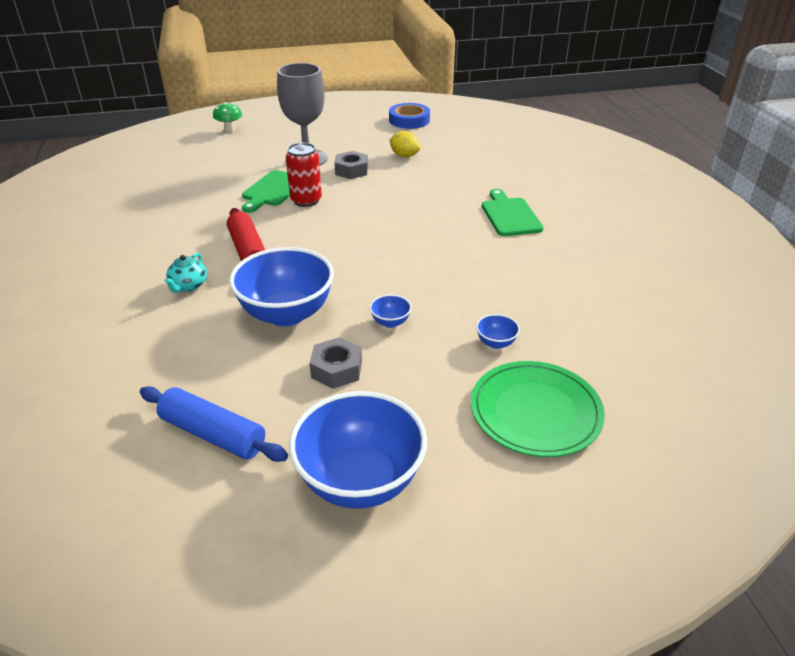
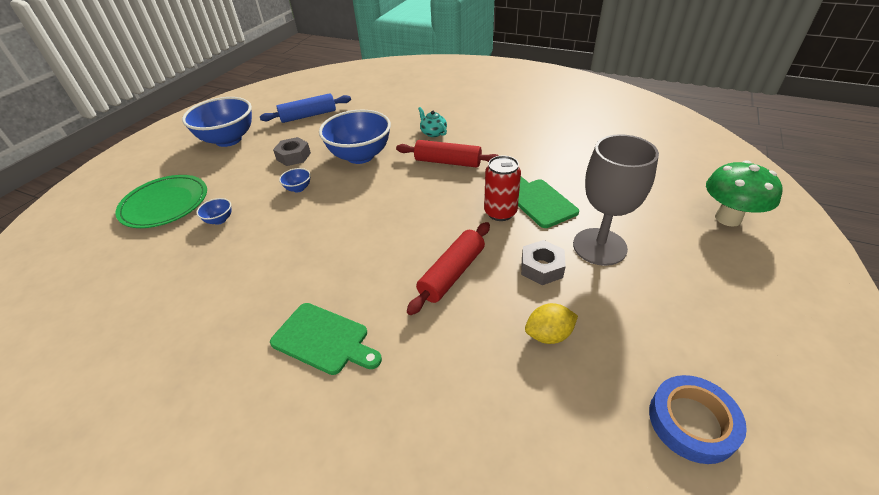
camera: 130 degrees right, 5 degrees up
(229, 130) = (728, 218): green mushroom -> green mushroom, size x1.68
(397, 196) = (452, 273): none -> red rolling pin

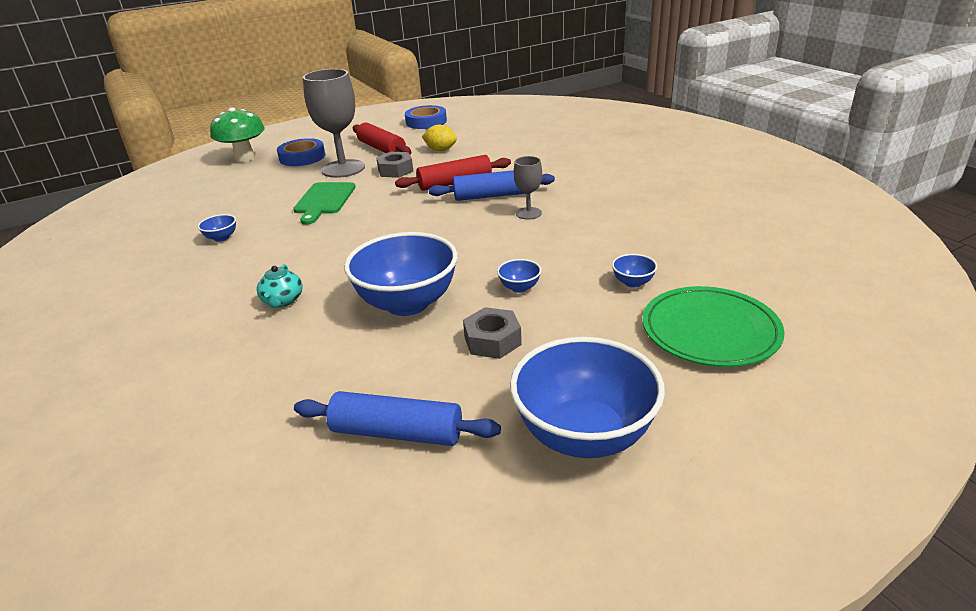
camera: 145 degrees left, 10 degrees down
(323, 339) = (573, 179): green cutting board -> none
(338, 259) = (528, 213): none -> grey goblet
(393, 269) = (492, 196): none -> blue rolling pin
(448, 162) = (331, 257): red rolling pin -> red rolling pin (382, 149)
(500, 212) = (365, 203): red can -> none
(546, 146) = (221, 238): none -> blue bowl
(678, 246) = (302, 157): none -> blue tape

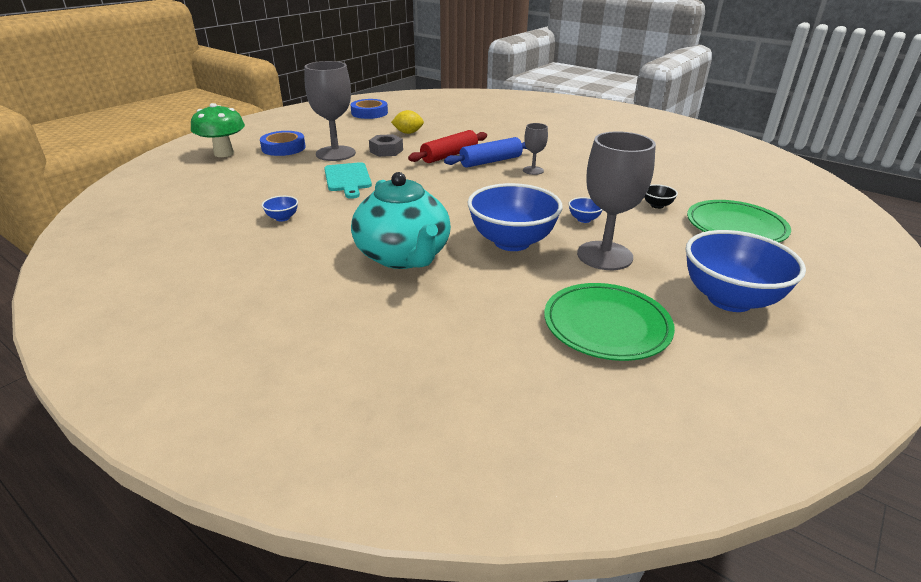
camera: 25 degrees left, 0 degrees up
(283, 301) = (403, 256): turquoise teapot -> turquoise teapot, size x2.44
(324, 200) = (347, 179): green cutting board -> turquoise cutting board
(382, 149) = (353, 136): red rolling pin -> none
(397, 432) = (606, 325): blue rolling pin -> green plate
(492, 340) = (604, 256): grey nut -> grey goblet
(633, 282) = (657, 205): blue bowl -> black bowl

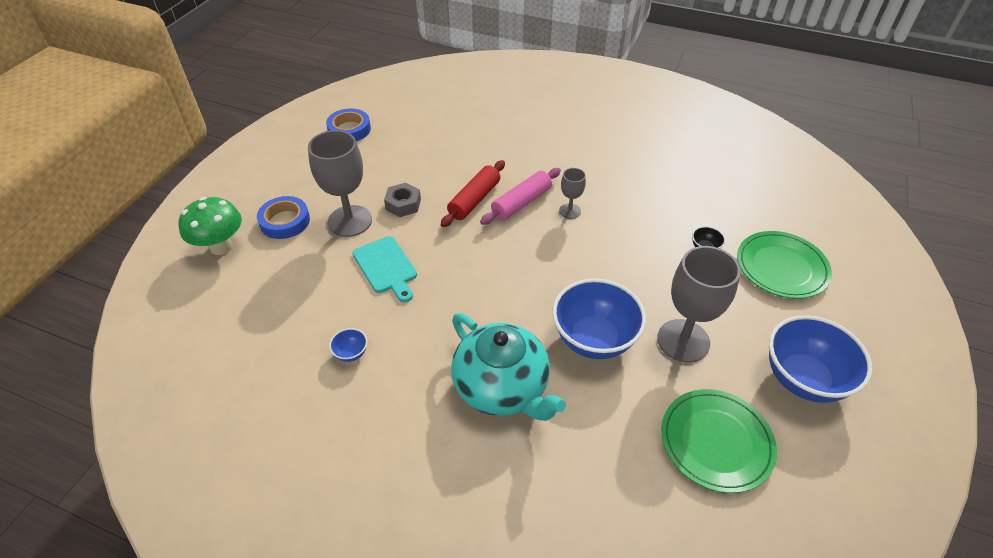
camera: 15 degrees left, 15 degrees up
(408, 133) = (411, 163): yellow lemon -> none
(490, 161) = (521, 203): blue rolling pin -> pink rolling pin
(584, 219) = (646, 287): blue bowl -> none

